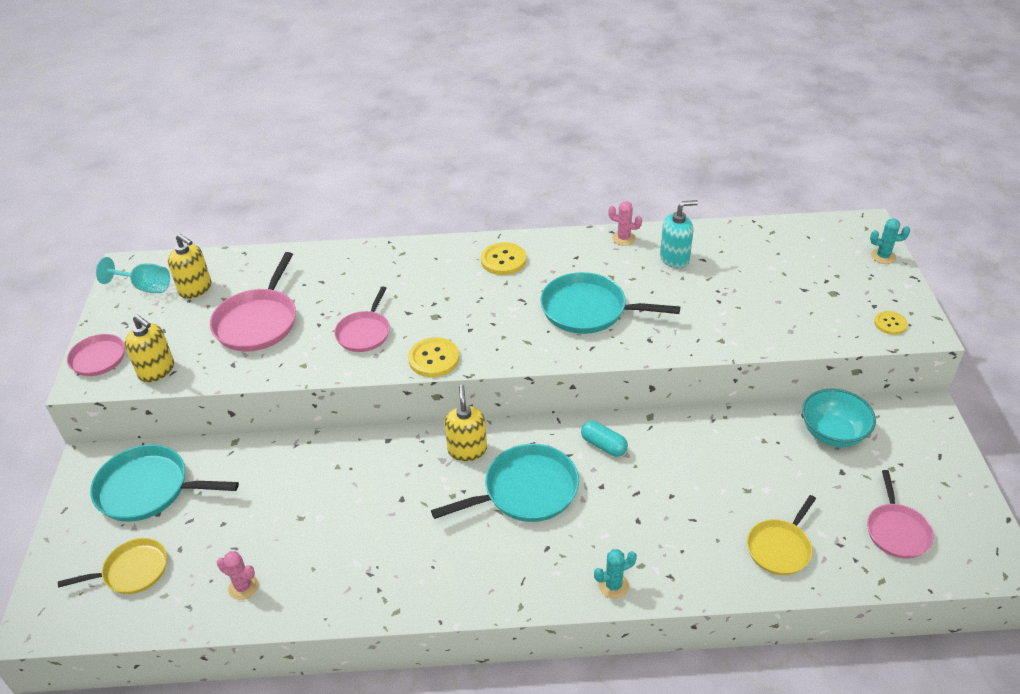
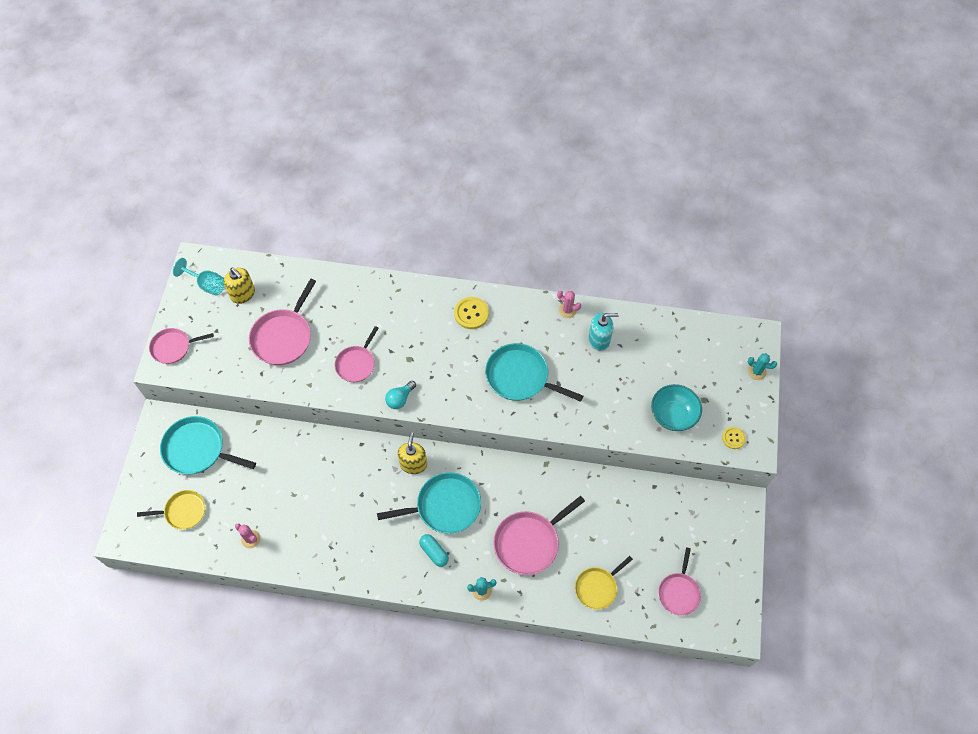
camera: 10 degrees right, 20 degrees up
(157, 370) = (209, 367): yellow soap dispenser -> none
(434, 359) = (400, 399): yellow button -> turquoise light bulb
(603, 445) = (507, 481): turquoise capsule -> turquoise capsule (434, 552)
(660, 511) = (529, 542): none -> pink pan
(833, 433) = (668, 506): turquoise bowl -> turquoise bowl (673, 415)

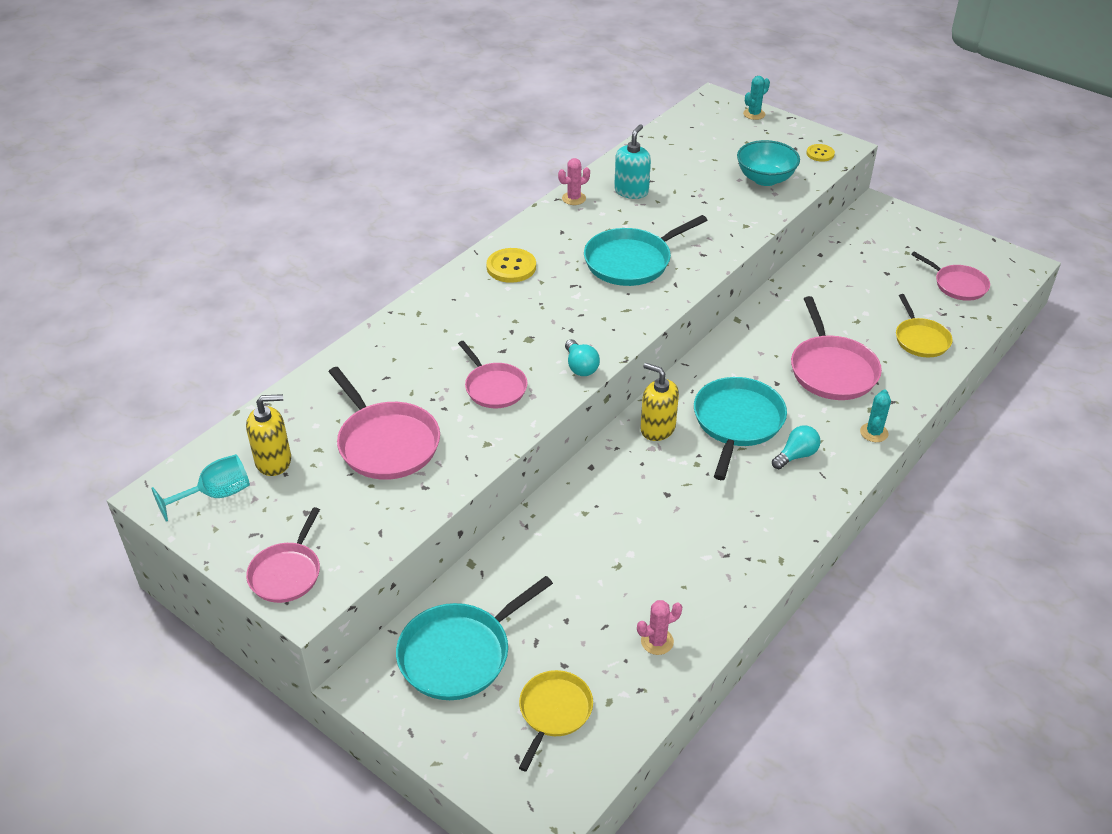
camera: 60 degrees left, 20 degrees down
(434, 552) = (796, 455): turquoise capsule -> turquoise light bulb

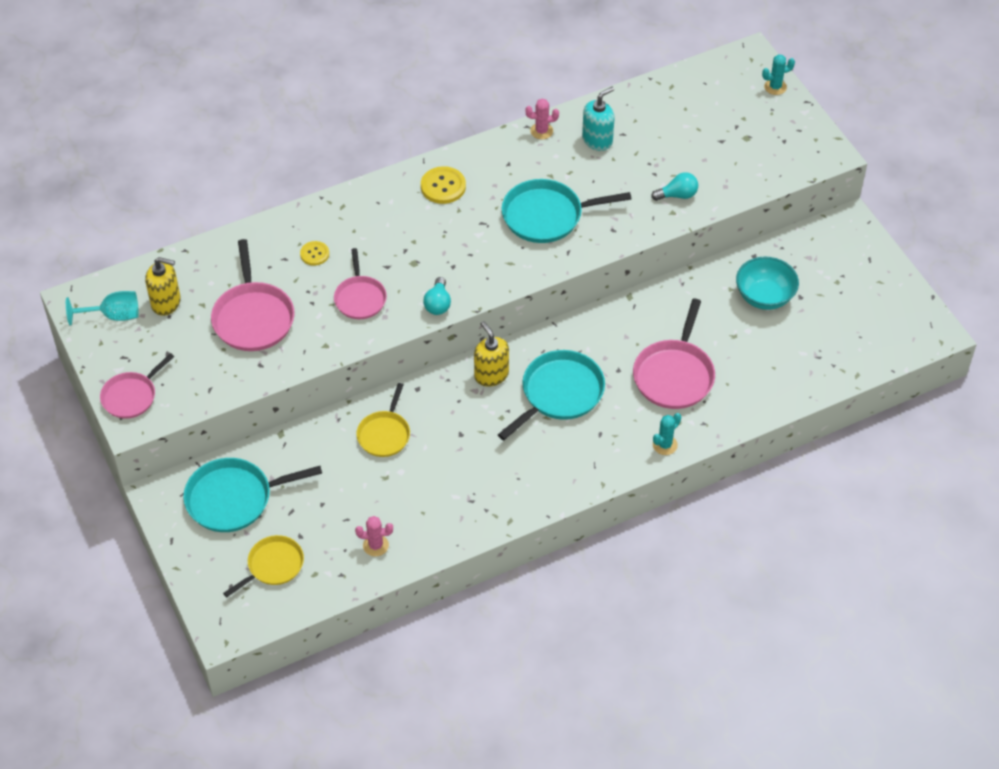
camera: 25 degrees right, 10 degrees up
(765, 179) = (728, 167): turquoise bowl -> turquoise bowl (764, 296)
(796, 455) = (585, 440): turquoise light bulb -> turquoise light bulb (677, 195)
(820, 154) = (802, 155): yellow button -> yellow button (314, 254)
(920, 339) = (776, 374): yellow pan -> yellow pan (384, 434)
(958, 285) = (856, 332): pink pan -> none

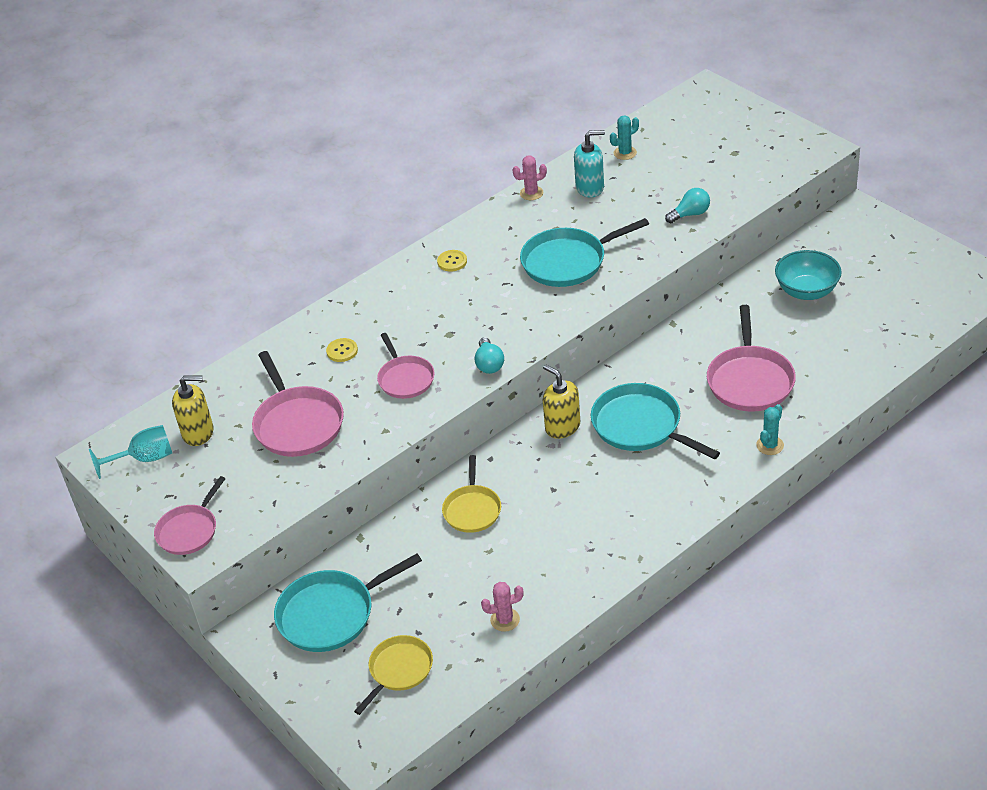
camera: 10 degrees left, 10 degrees down
(443, 186) = (452, 261): yellow button -> yellow button, size x0.62
(559, 393) = (640, 426): turquoise pan -> turquoise pan turned 75 degrees counterclockwise
(597, 140) = (590, 188): turquoise soap dispenser -> turquoise soap dispenser turned 45 degrees clockwise
(775, 87) = (741, 107): turquoise cactus -> turquoise cactus (625, 153)

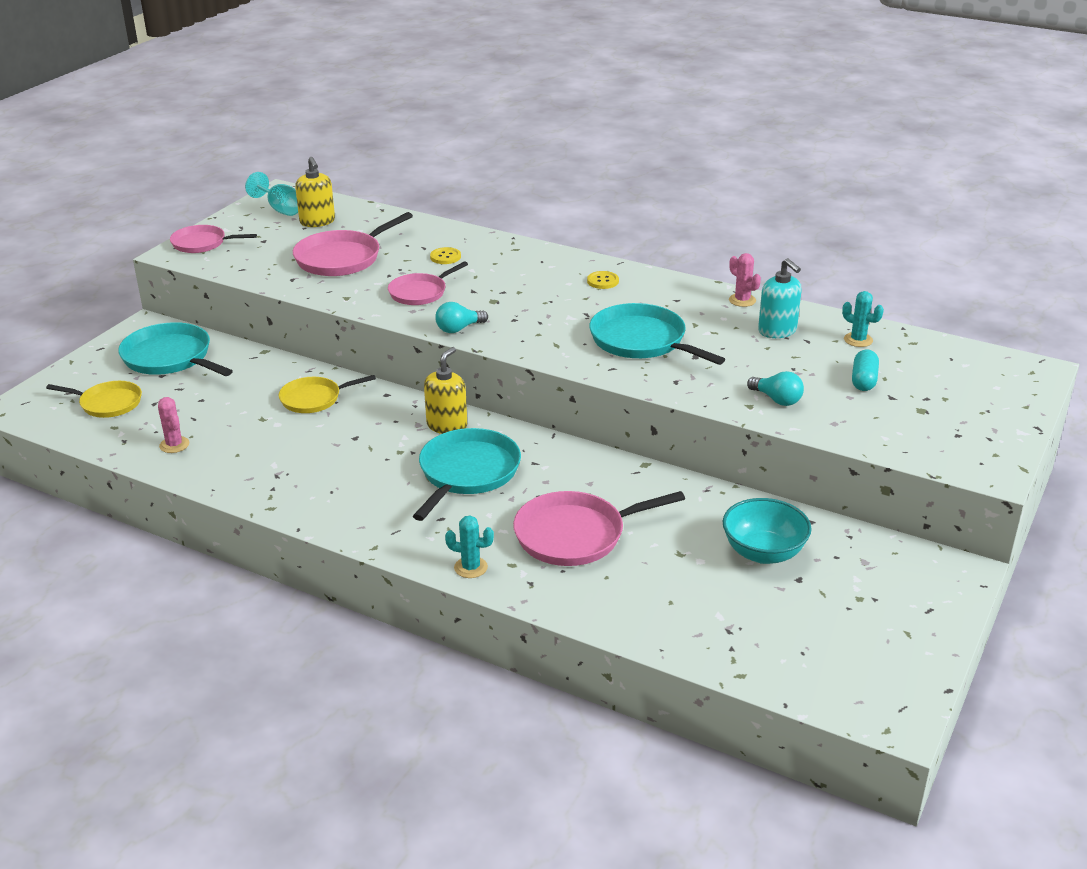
camera: 65 degrees right, 10 degrees down
(683, 167) = (864, 380): none -> turquoise capsule

